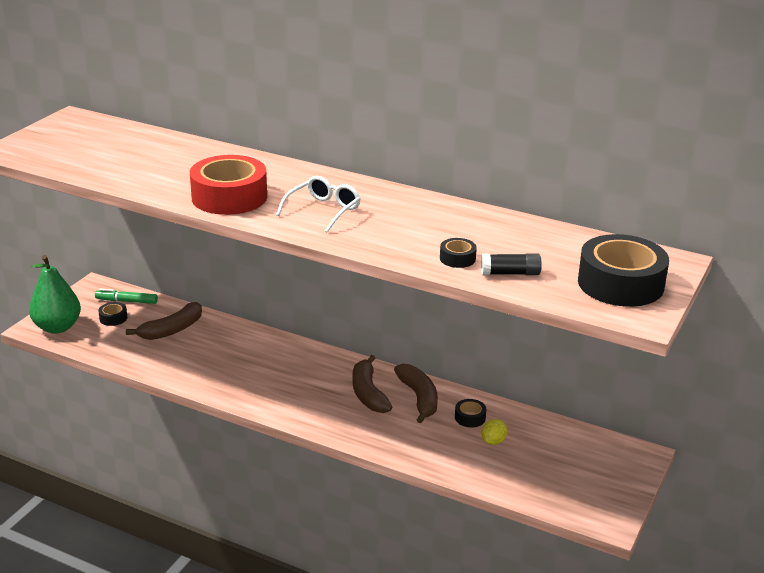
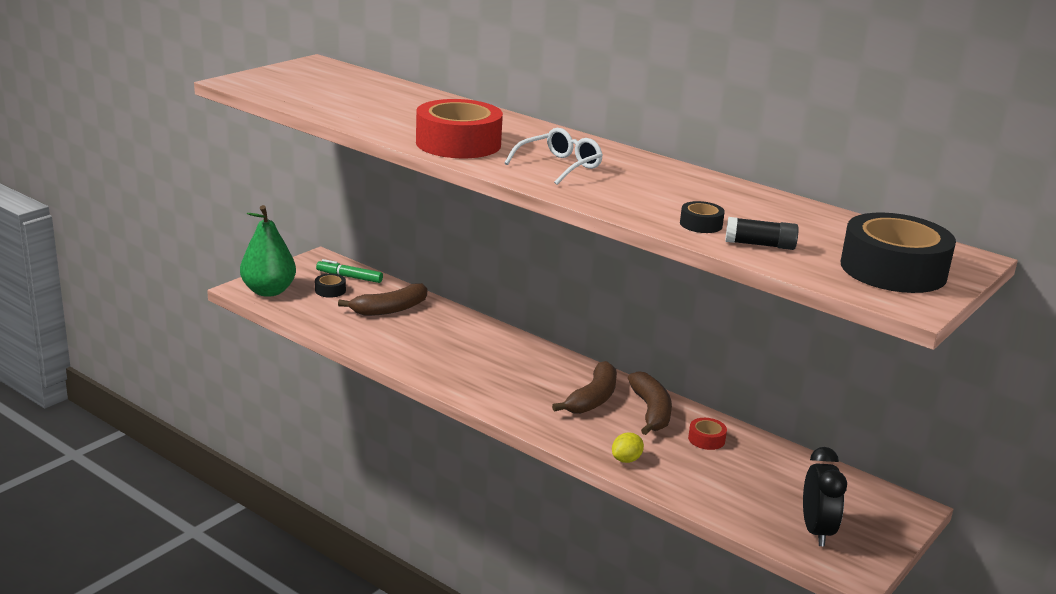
camera: 10 degrees right, 5 degrees down
(368, 393) = (593, 399): brown banana -> brown banana turned 150 degrees counterclockwise
(470, 417) = (706, 439): black tape -> red tape
(493, 441) = (729, 467): yellow lemon -> yellow lemon (626, 460)
(574, 489) = (816, 531): none -> black clock

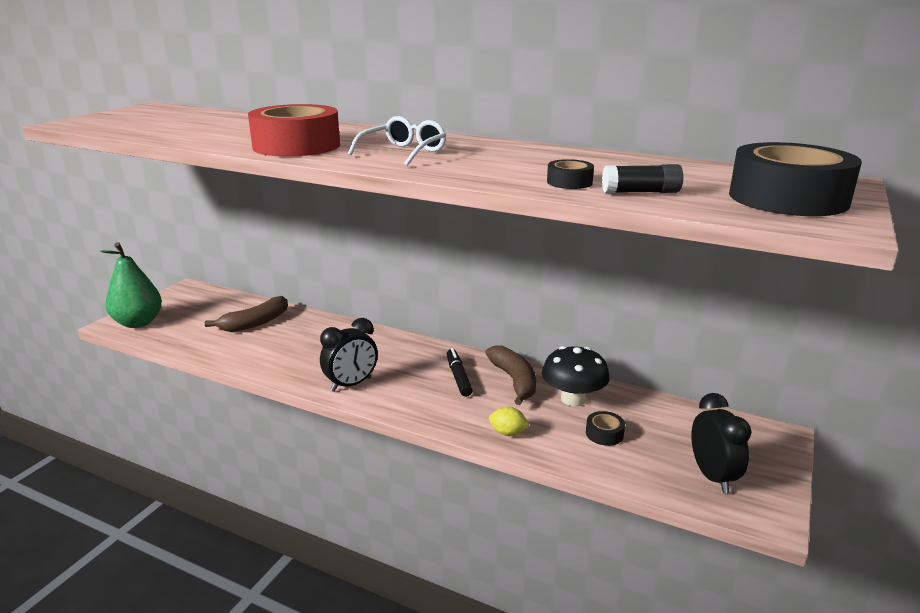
camera: 10 degrees left, 0 degrees up
(330, 290) = (198, 314): black tape -> black tape (604, 434)
(349, 277) = (215, 300): green marker -> none
(480, 389) = (351, 384): none -> black clock
(593, 399) = (458, 377): brown banana -> black marker
(626, 460) = (508, 433): yellow lemon -> yellow lemon turned 75 degrees clockwise
(706, 439) = (573, 399): red tape -> black mushroom

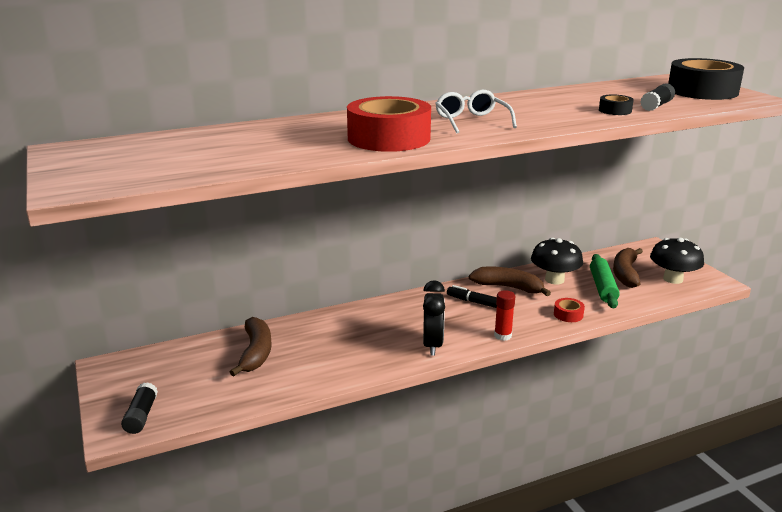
camera: 50 degrees left, 0 degrees up
(138, 323) = (141, 416): green pear -> black glue stick
(413, 411) = (502, 336): none -> red glue stick
(508, 433) = (568, 314): yellow lemon -> red tape
(604, 434) = (602, 287): black tape -> green rolling pin
(665, 438) = (625, 273): none -> brown banana
(712, 476) = (673, 279): black clock -> black mushroom

